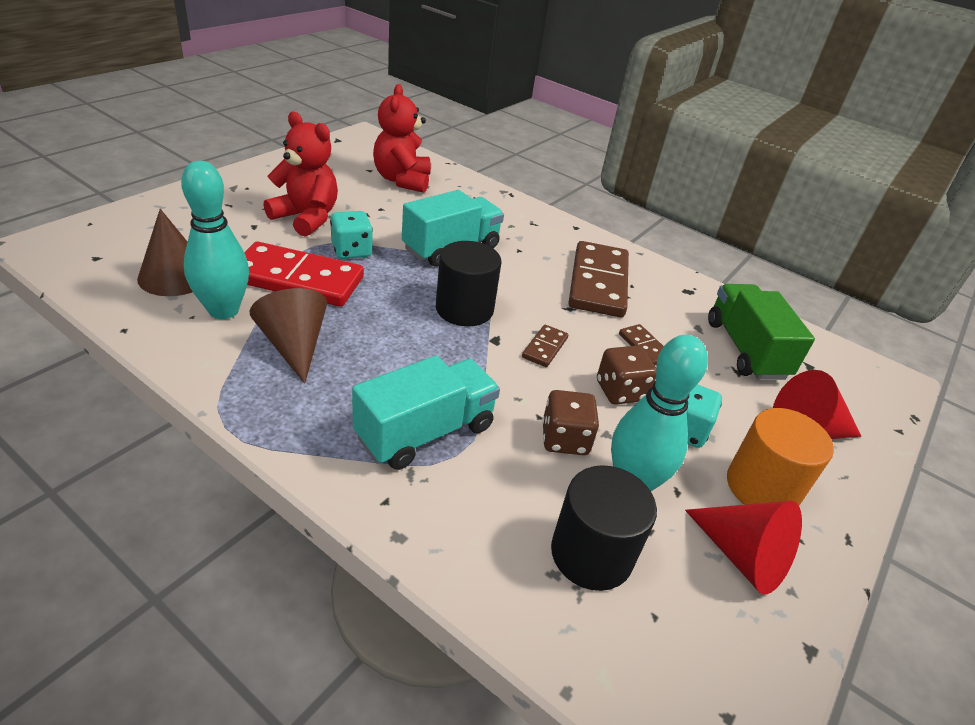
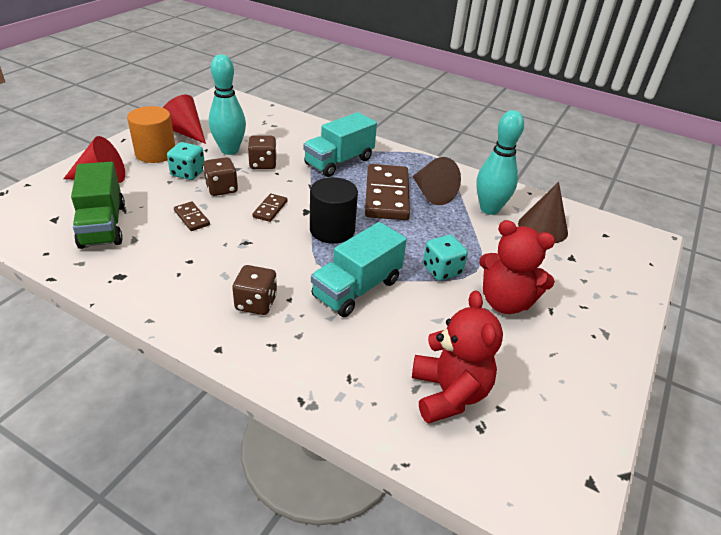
camera: 175 degrees right, 0 degrees up
(297, 279) = (463, 237): red domino -> none
(550, 251) = (256, 303): none -> brown dice
(591, 554) = (256, 130): black cylinder -> none
(598, 283) = (213, 271): brown domino -> brown domino (387, 195)

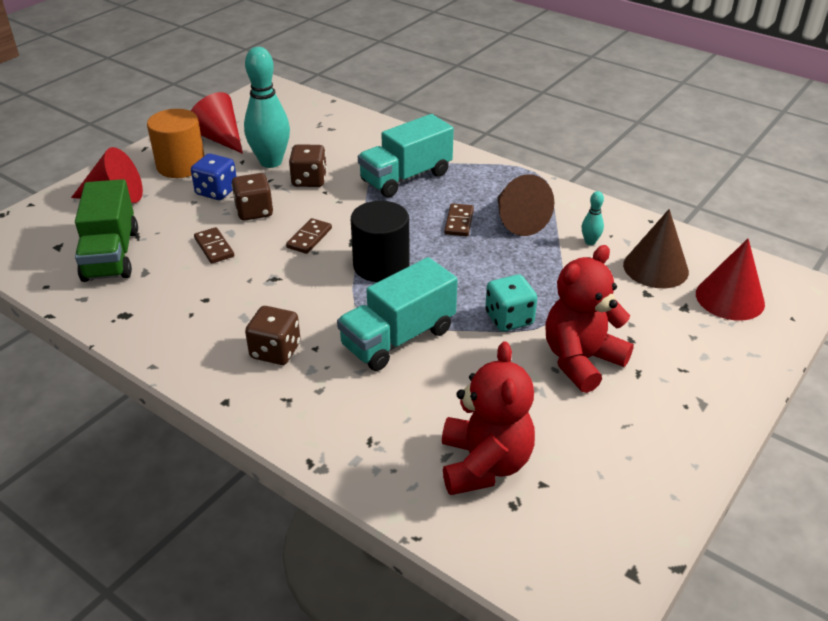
camera: 10 degrees right, 0 degrees up
(188, 173) = (216, 191): turquoise dice -> blue dice
(387, 195) = (459, 222): brown domino -> brown domino, size x0.45
(489, 209) = (590, 242): turquoise bowling pin -> turquoise bowling pin, size x0.43
(505, 302) = (581, 360): red teddy bear -> red teddy bear turned 105 degrees clockwise
(602, 250) = (730, 298): none -> red cone

